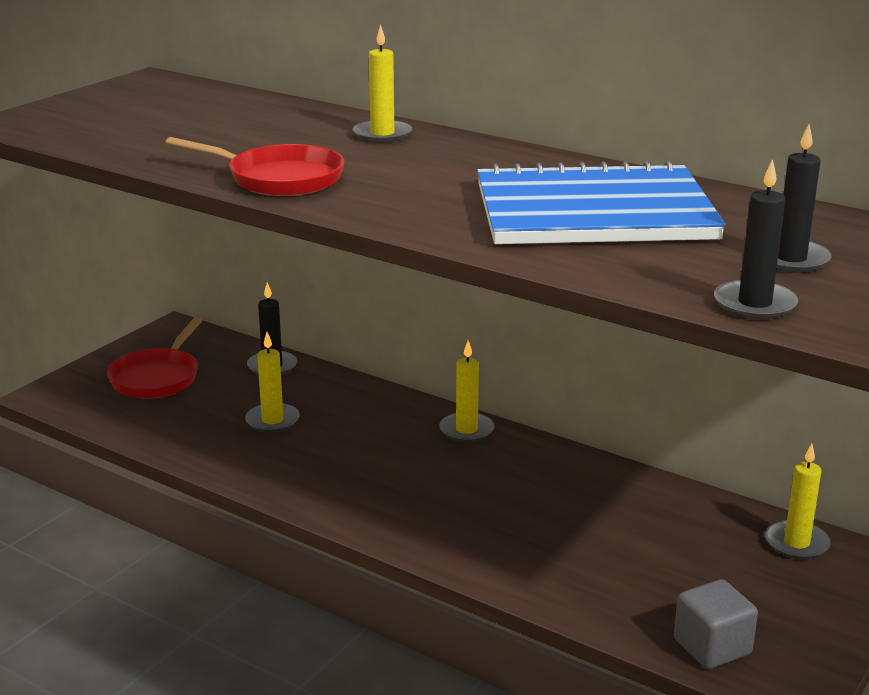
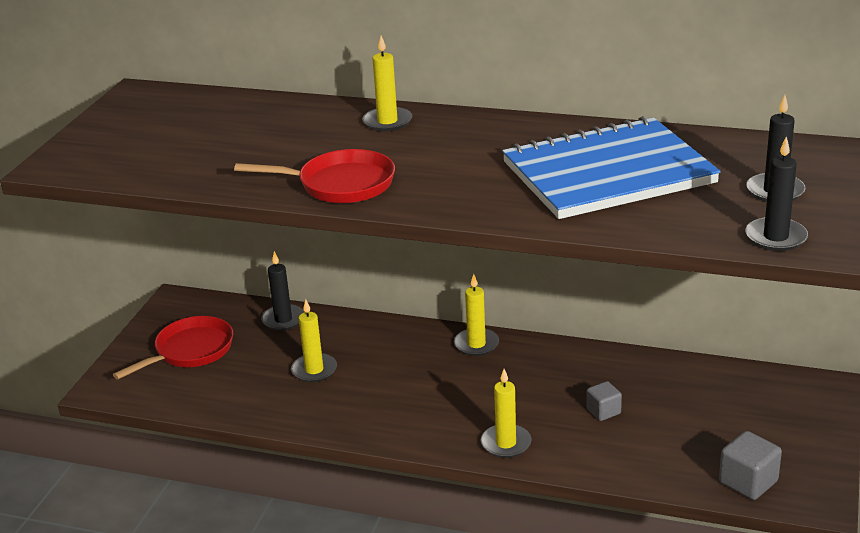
camera: 15 degrees left, 5 degrees up
(157, 377) = (190, 351): red pan -> red pan turned 135 degrees counterclockwise
(574, 529) = (603, 411): none -> grey cube
(796, 543) = (767, 385): yellow candle -> yellow candle (506, 443)

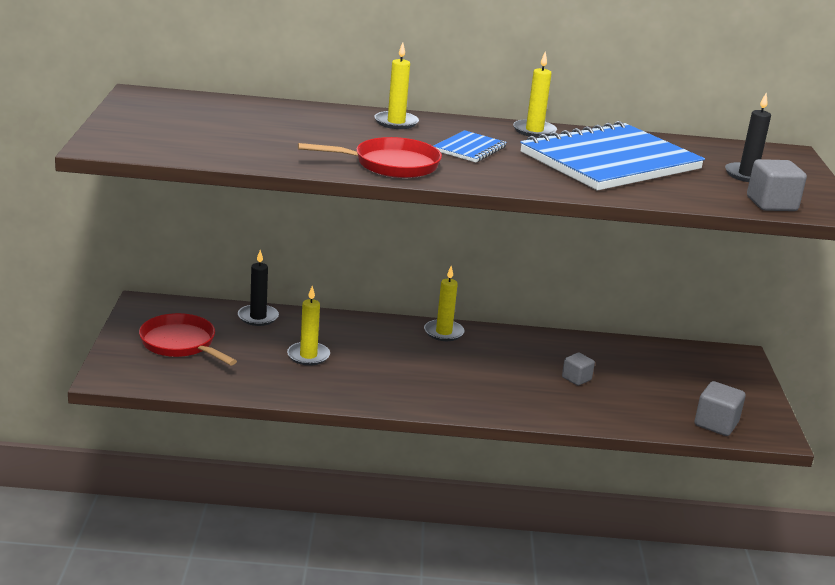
camera: 20 degrees left, 5 degrees down
(190, 351) = (181, 344): red pan -> red pan turned 75 degrees counterclockwise
(448, 158) = (470, 149): none -> blue notebook
(506, 443) = (508, 405): yellow candle -> yellow candle (534, 131)
(775, 237) = (771, 204): black candle -> grey cube

